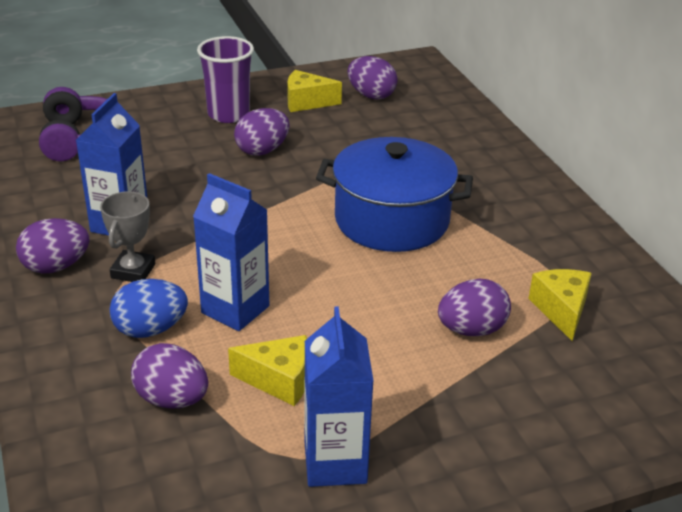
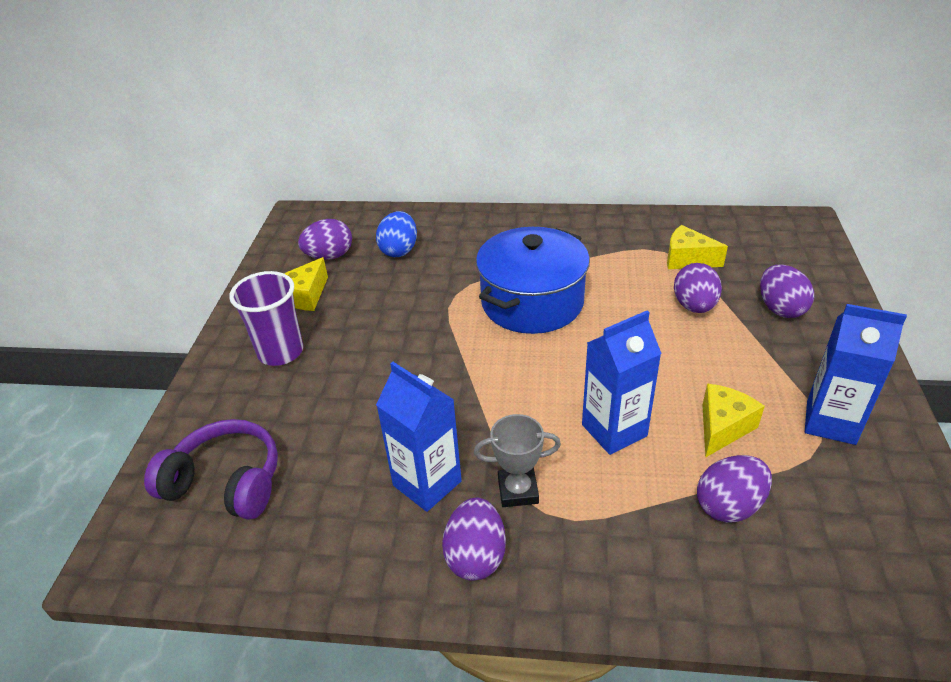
camera: 60 degrees left, 5 degrees up
(133, 271) = (518, 491): grey trophy -> grey trophy turned 45 degrees counterclockwise
(150, 330) = (620, 498): blue egg -> blue egg (399, 250)
(262, 150) = (367, 346): purple egg -> purple egg (780, 308)

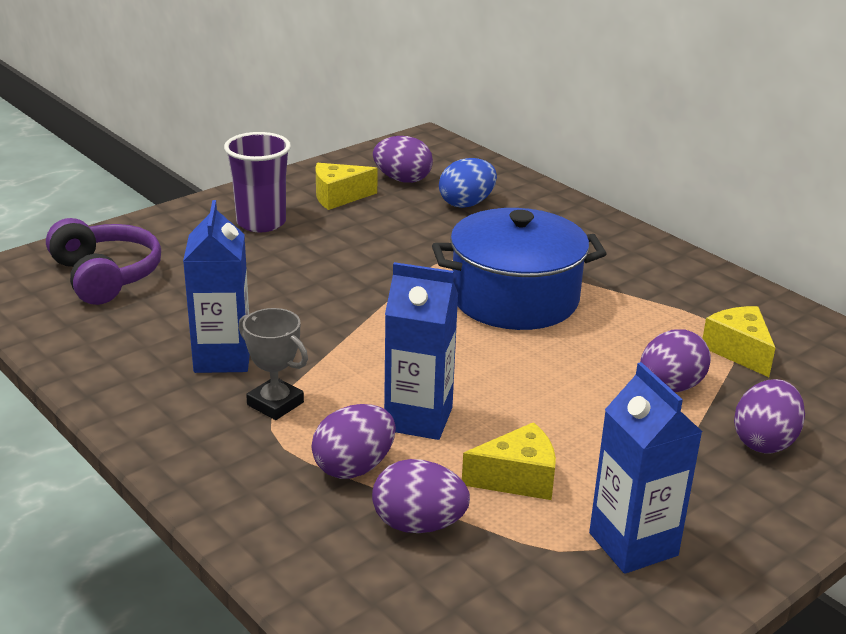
camera: 40 degrees right, 10 degrees down
(476, 556) = (181, 417): purple egg -> purple egg (354, 467)

